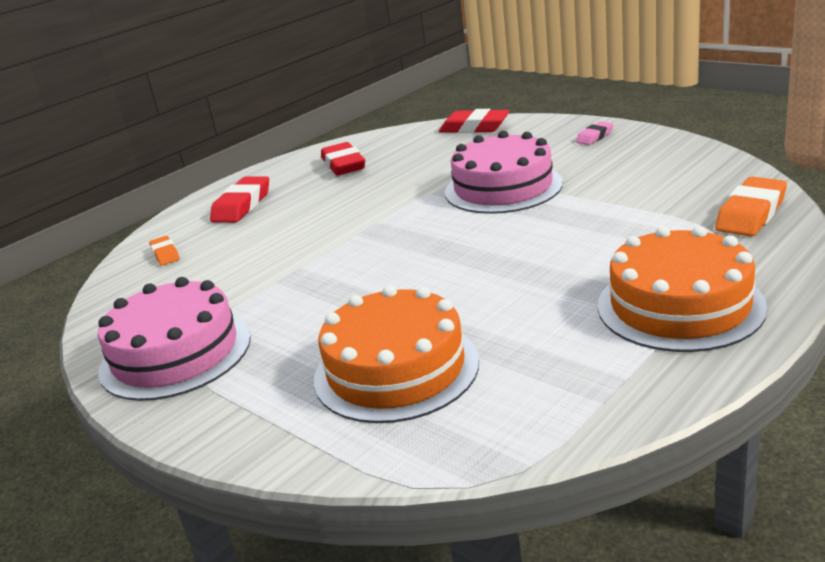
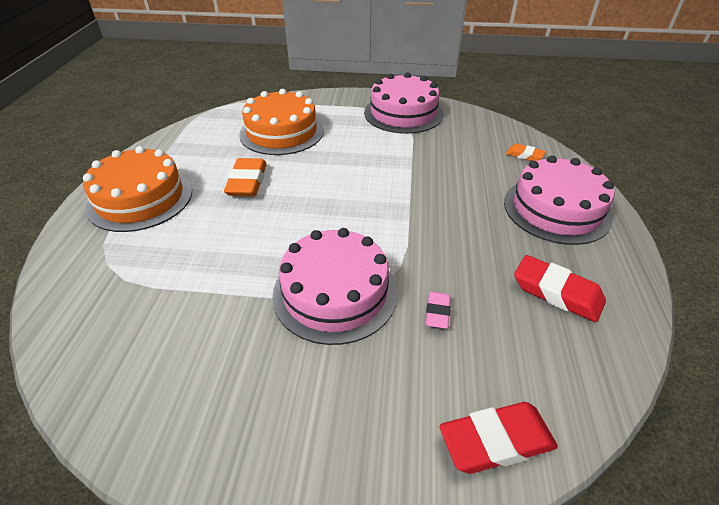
camera: 140 degrees right, 15 degrees up
(242, 206) = (556, 209): red eraser -> pink cake
(594, 137) = (287, 451): pink eraser -> pink eraser (437, 312)
(750, 214) = (79, 305): orange eraser -> orange eraser (247, 182)

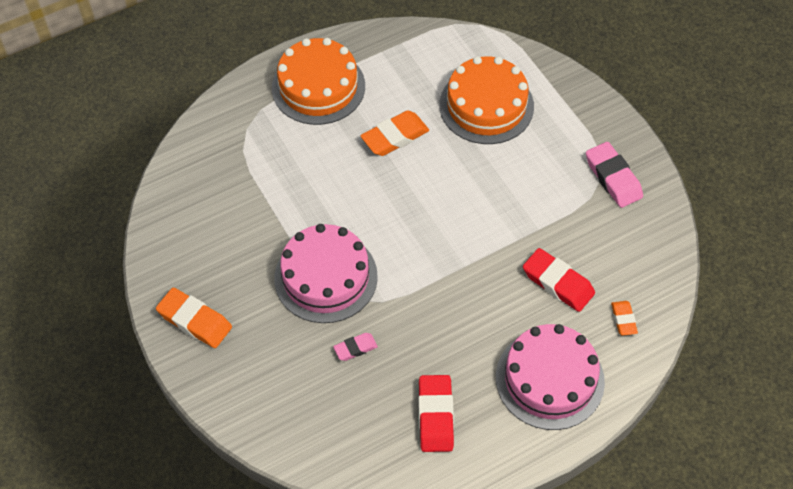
camera: 55 degrees right, 15 degrees up
(272, 451) = (195, 321): none -> orange eraser
(403, 113) = (613, 178): pink cake -> pink eraser
(496, 441) = (278, 427): red eraser -> red eraser (558, 283)

